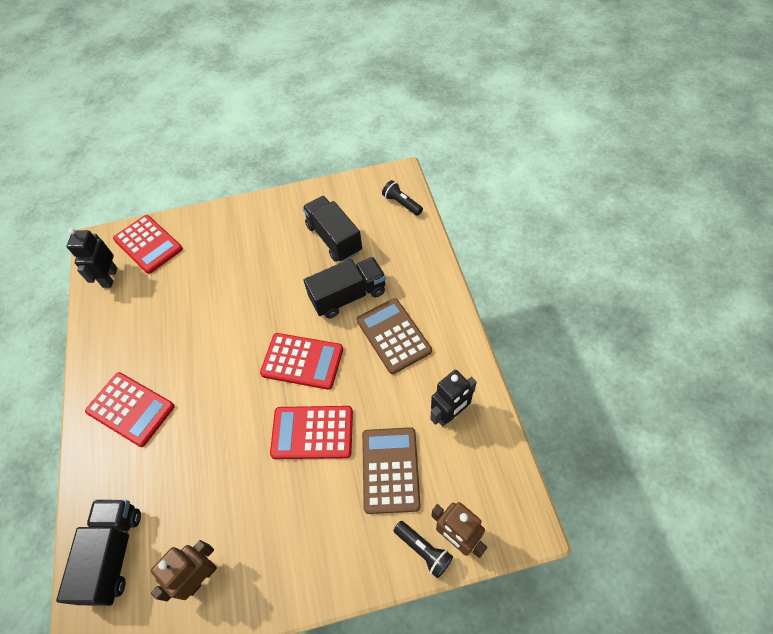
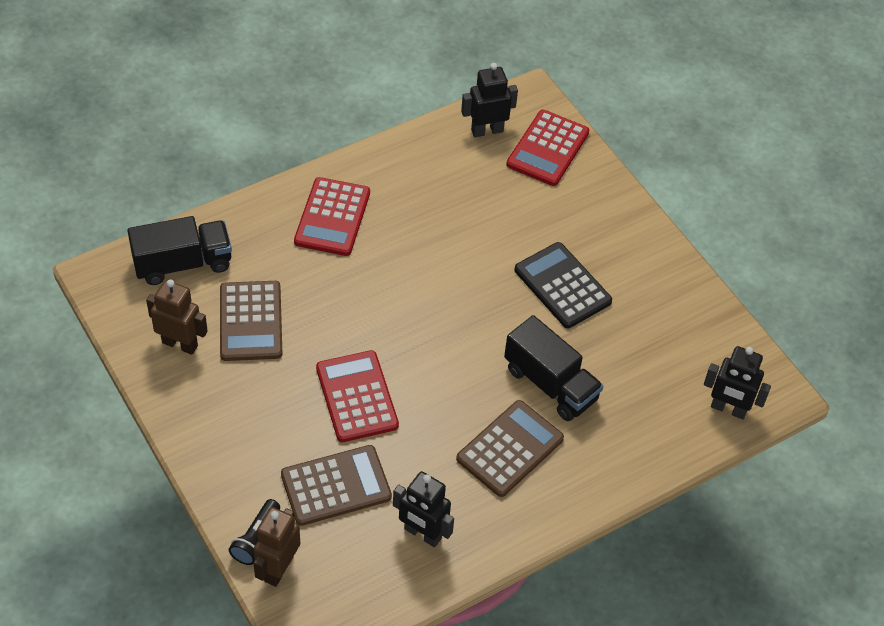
camera: 65 degrees right, 5 degrees down
(204, 504) = (250, 321): none -> brown calculator
(269, 267) = (562, 286): none -> black calculator
(302, 361) = (442, 361): red calculator -> none
(334, 238) = (634, 344): black truck -> none
(401, 203) = (728, 409): black flashlight -> black robot

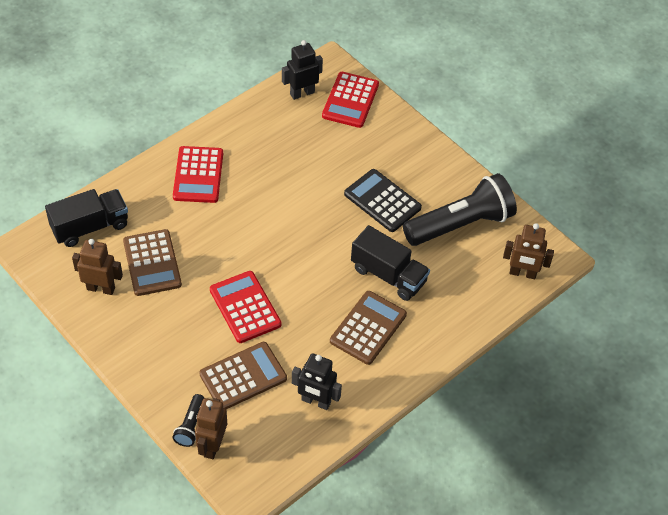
camera: 10 degrees left, 0 degrees up
(659, 332) = (460, 224): none -> black flashlight
(728, 409) = (522, 273): black robot -> brown robot

